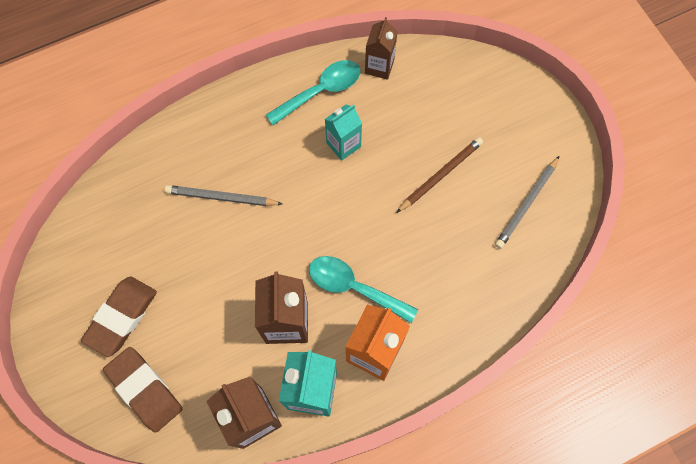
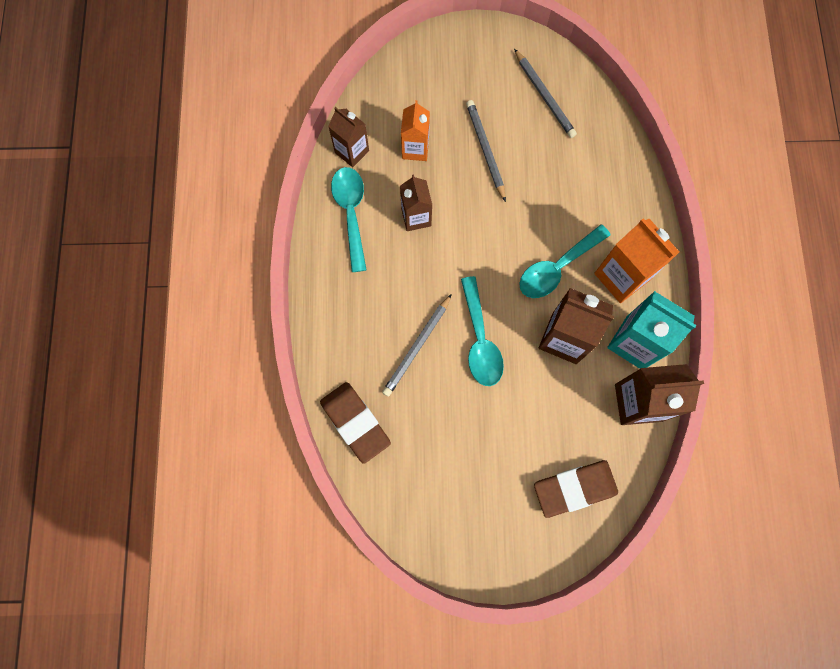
camera: 65 degrees left, 5 degrees up
(121, 317) = (495, 484): brown eraser -> brown eraser (355, 422)
(251, 248) = (480, 340): none -> turquoise spoon
(343, 145) = (416, 217): turquoise carton -> brown carton
(409, 116) = (415, 149): none -> orange carton
(440, 175) = (485, 150): brown pencil -> grey pencil

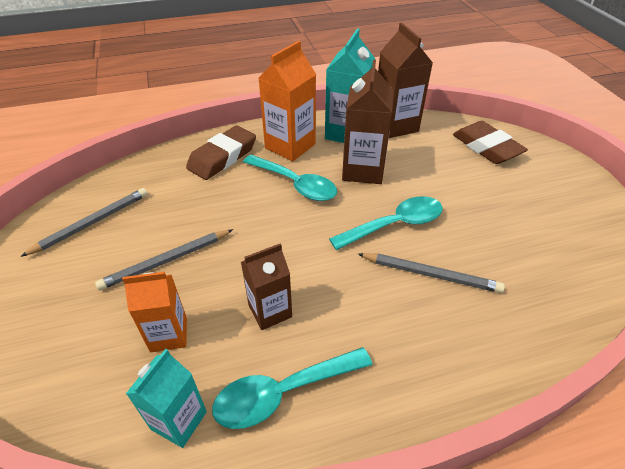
camera: 105 degrees left, 30 degrees down
(352, 151) = (179, 420): brown carton -> turquoise carton
(355, 422) = (551, 312): brown eraser -> brown eraser (222, 157)

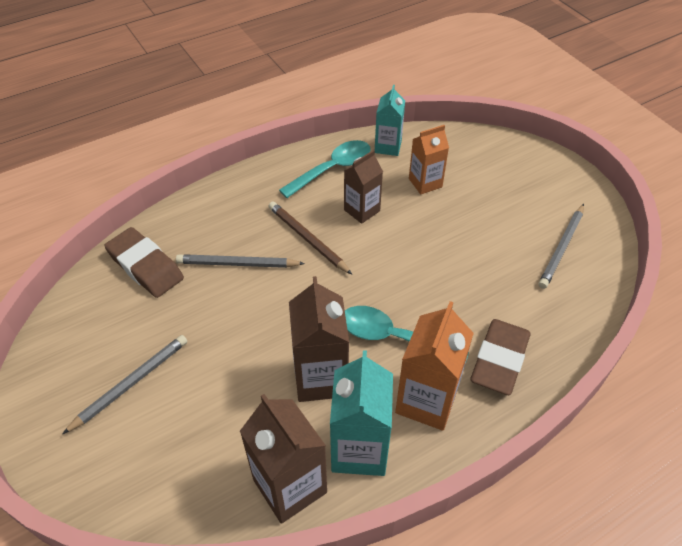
camera: 165 degrees right, 5 degrees up
(166, 261) = (466, 229): grey pencil -> grey pencil (130, 384)
(346, 287) = (308, 239): none -> brown pencil
(395, 224) = (273, 308): turquoise spoon -> none
(486, 147) = (155, 465): brown eraser -> brown eraser (145, 266)

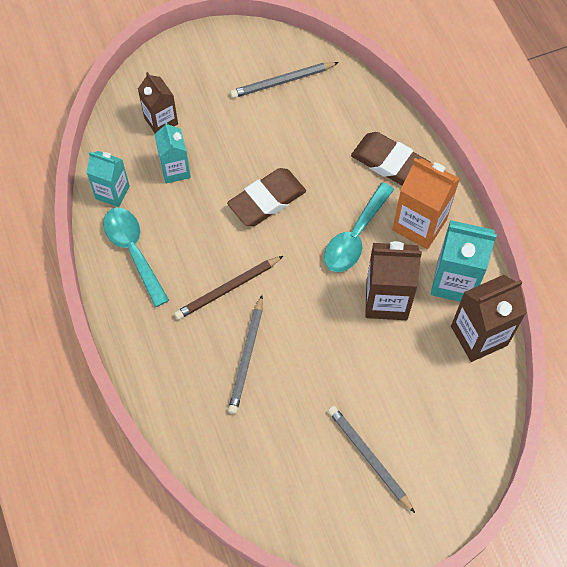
camera: 80 degrees left, 15 degrees up
(145, 266) = (232, 445): brown eraser -> brown eraser (267, 200)
(362, 210) = (200, 234): brown carton -> brown carton (161, 121)
(425, 183) = (175, 170): orange carton -> turquoise carton
(562, 247) = (282, 81): grey pencil -> grey pencil turned 120 degrees clockwise

